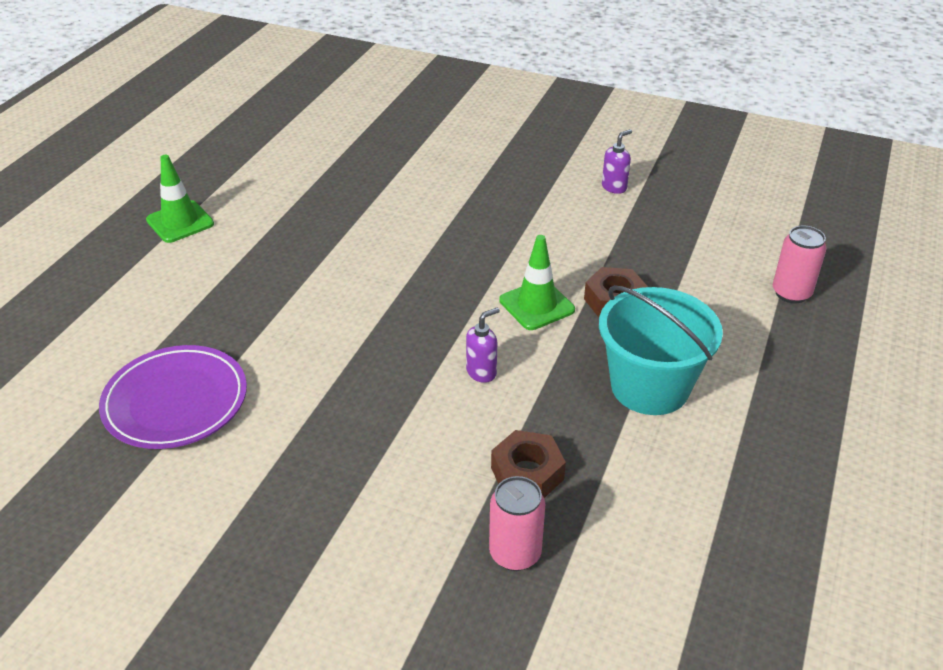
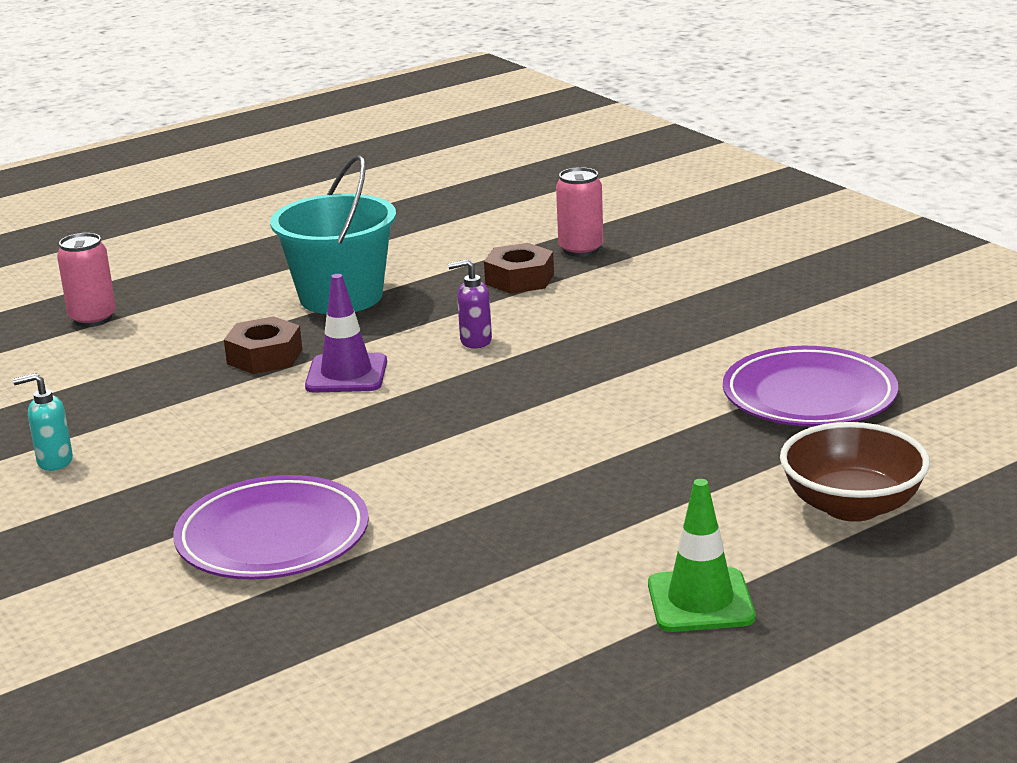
camera: 145 degrees left, 15 degrees down
(113, 308) = (852, 506): none -> brown bowl
(435, 186) = (273, 537): none -> purple plate
(536, 305) = (346, 374): green traffic cone -> purple traffic cone
(614, 187) = (54, 461): purple soap dispenser -> turquoise soap dispenser

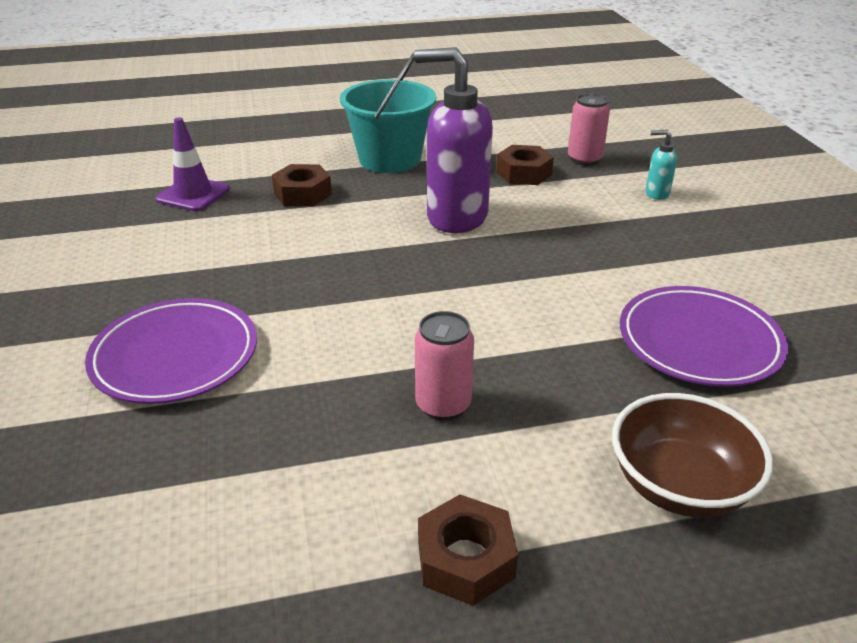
camera: 20 degrees right, 10 degrees up
(54, 461) = (99, 242): turquoise soap dispenser -> turquoise soap dispenser (656, 193)
(93, 319) = (223, 139): pink can -> pink can (443, 405)
(346, 374) = (345, 222): purple traffic cone -> purple traffic cone (193, 194)
(475, 341) = (456, 217): purple soap dispenser -> purple soap dispenser, size x2.36
(700, 601) = (465, 559): green traffic cone -> brown nut

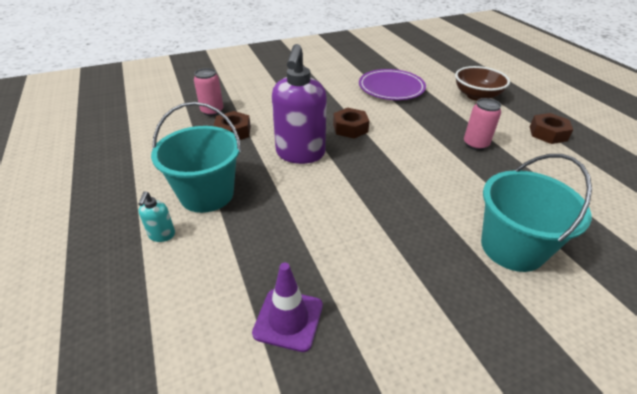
camera: 100 degrees left, 5 degrees up
(175, 356) = (512, 247): purple plate -> turquoise bucket
(302, 194) = (276, 235): brown nut -> brown nut (350, 128)
(656, 193) = (258, 91): turquoise soap dispenser -> turquoise soap dispenser (162, 235)

